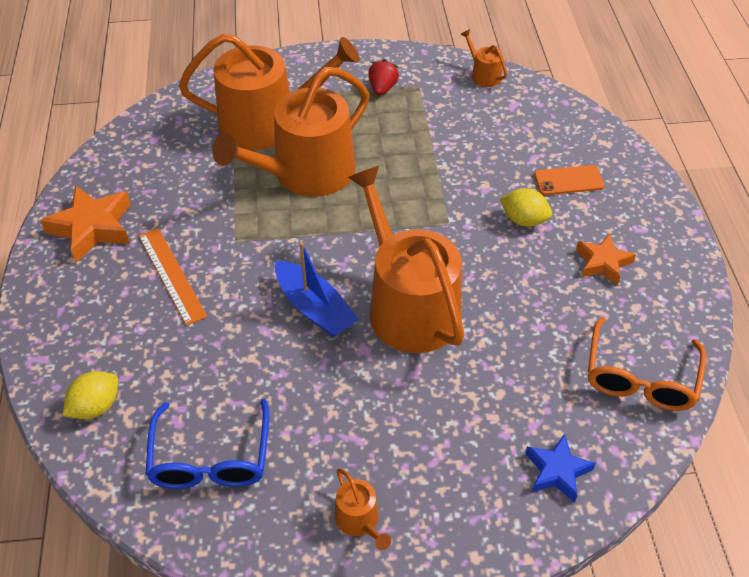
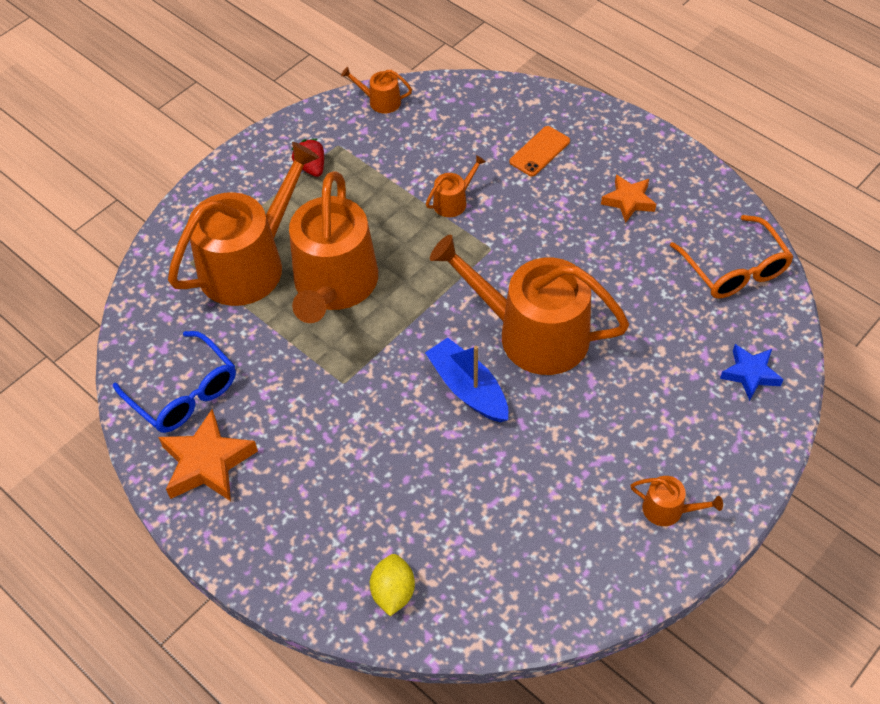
camera: 40 degrees left, 5 degrees up
(171, 275) = (325, 449): orange ruler -> none
(211, 458) = (523, 555): blue glasses -> blue glasses (184, 393)
(314, 308) = (468, 388): blue boat -> blue boat turned 135 degrees counterclockwise
(458, 173) = (453, 201): none -> orange watering can
(524, 220) = (541, 206): yellow lemon -> none

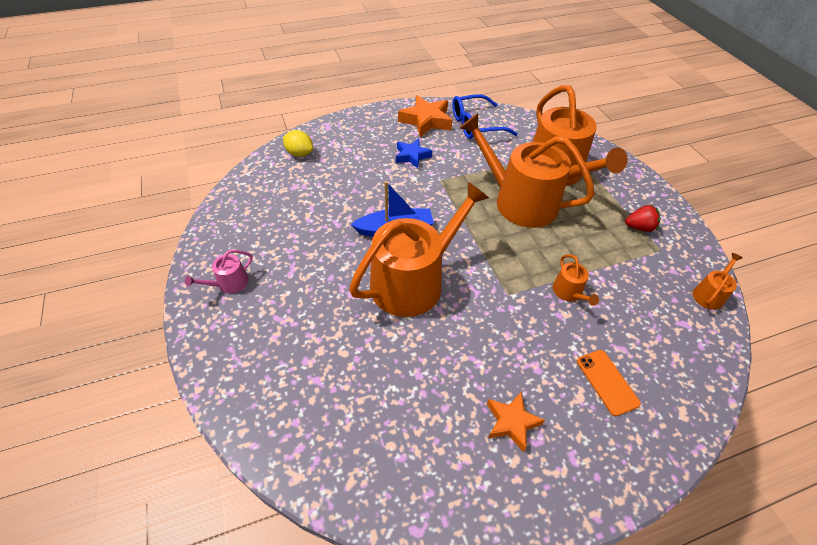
camera: 115 degrees right, 5 degrees down
(668, 509) = (229, 283): orange watering can -> pink watering can
(734, 269) = (381, 466): orange glasses -> none
(750, 374) = (274, 402): blue star -> blue star (412, 156)

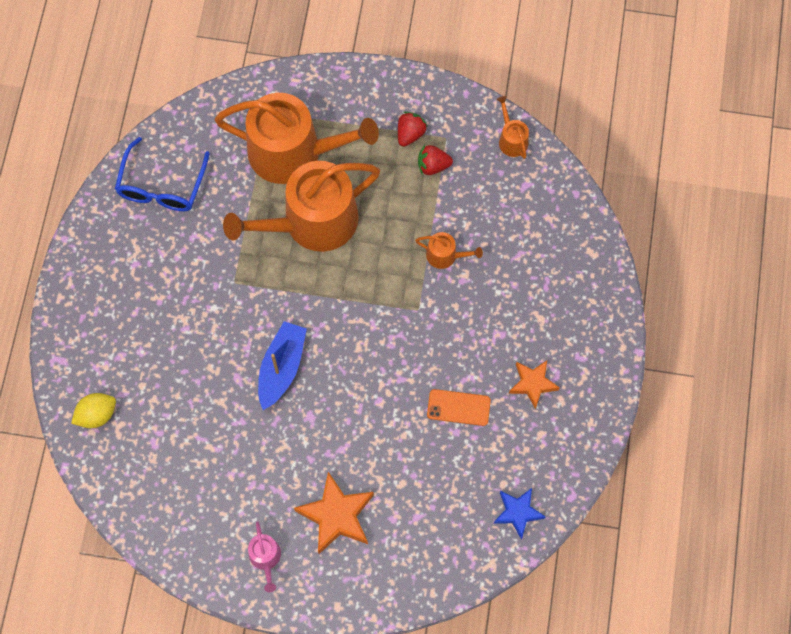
camera: 60 degrees left, 20 degrees up
(412, 156) = (176, 290): blue star -> blue star (518, 513)
(413, 281) = (357, 384): orange watering can -> none
(426, 121) = (119, 238): orange star -> orange star (336, 516)
(607, 382) = (540, 288): orange phone -> orange phone (458, 407)
(631, 252) = (433, 166): none -> red strawberry

